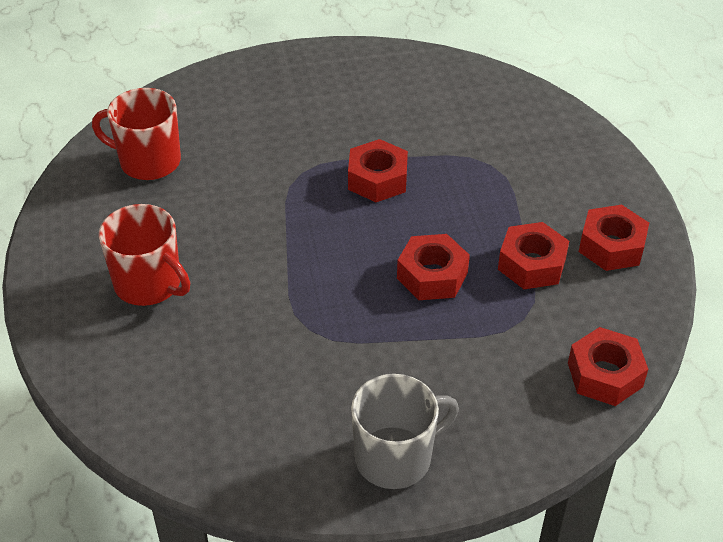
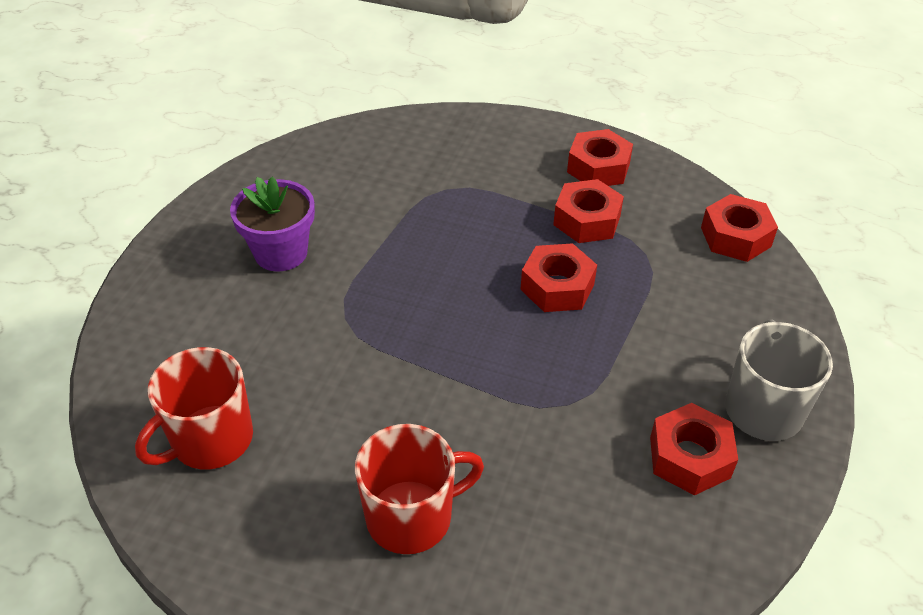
camera: 60 degrees left, 0 degrees up
(339, 111) = (281, 252): none -> purple flower pot
(377, 179) = (403, 268): red nut -> red nut (689, 457)

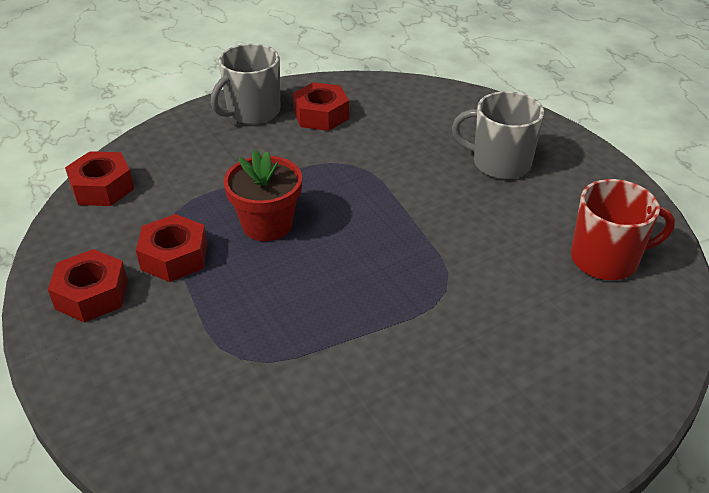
camera: 140 degrees left, 5 degrees down
(281, 252) = (456, 381): purple flower pot -> none
(411, 516) = (500, 163): red mug -> grey mug
(557, 287) = (267, 225): red nut -> red flower pot

